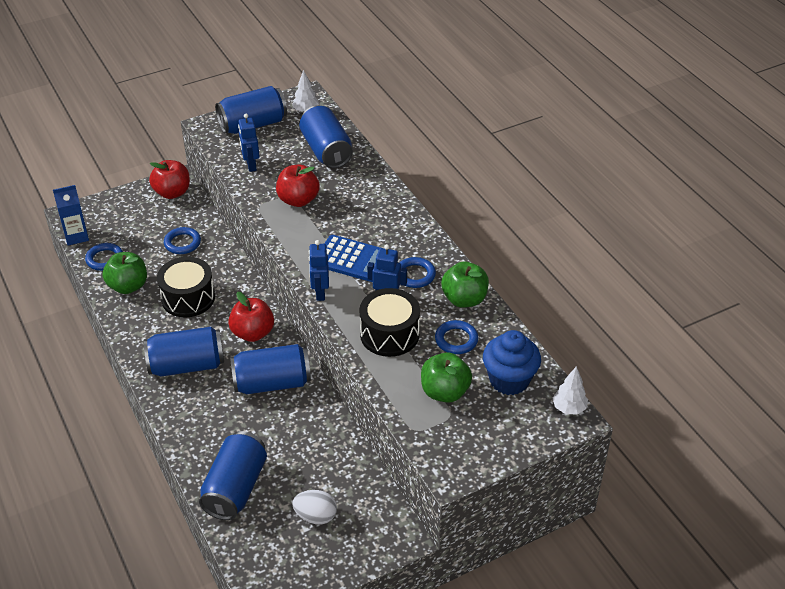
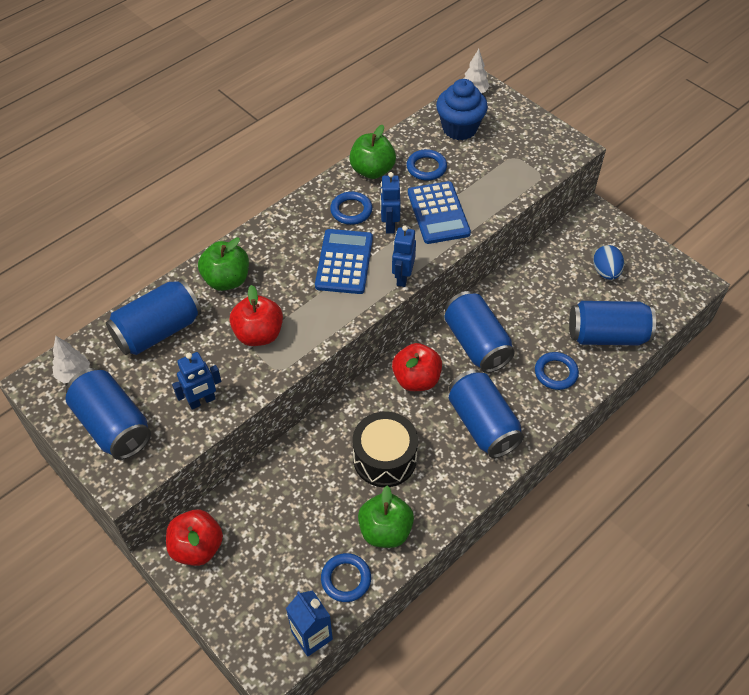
camera: 105 degrees left, 10 degrees up
(182, 243) = (293, 498): blue ring -> blue ring (556, 373)
(316, 516) = (605, 272): white egg -> blue egg
(320, 293) = (402, 277): blue robot -> blue robot turned 120 degrees clockwise
(389, 334) = (438, 213): black drum -> blue calculator
(444, 392) = (491, 165): green apple -> green apple (227, 280)

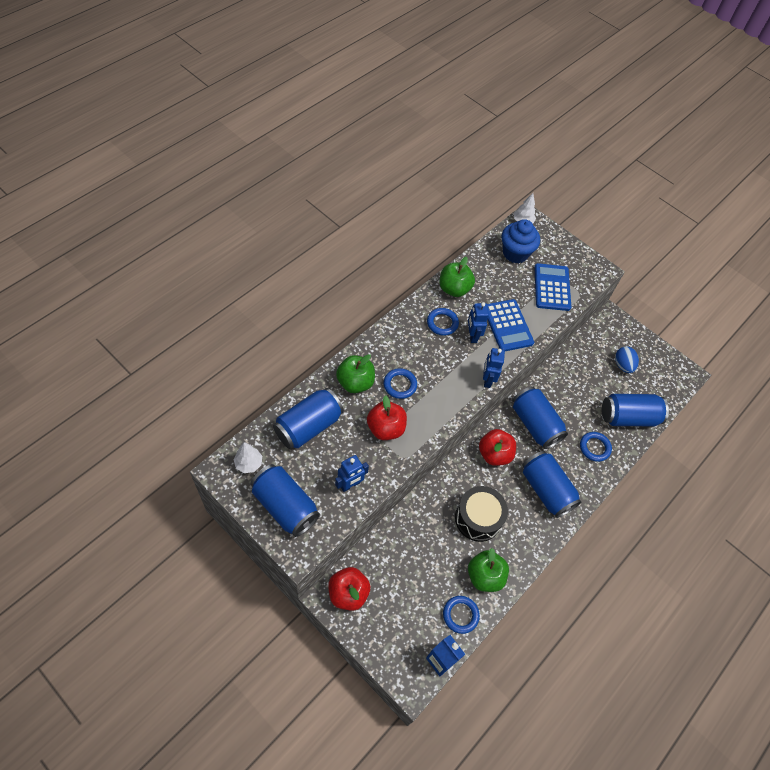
camera: 10 degrees left, 5 degrees up
(344, 262) = (442, 367): blue calculator -> blue calculator (552, 287)
(426, 167) = (494, 286): blue ring -> blue ring (400, 385)

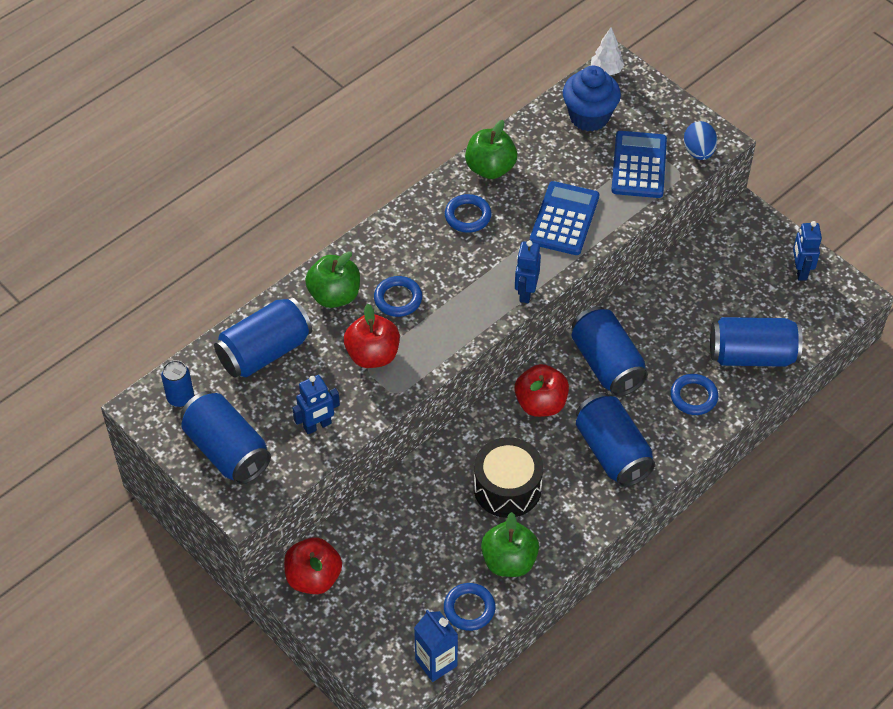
camera: 10 degrees right, 5 degrees down
(248, 463) = (180, 398): white tree -> blue can
(472, 335) = (510, 233): blue robot -> blue robot (800, 271)
(507, 325) = (564, 219): blue calculator -> blue calculator turned 150 degrees counterclockwise
(623, 365) = (754, 283): blue egg -> blue egg (698, 152)

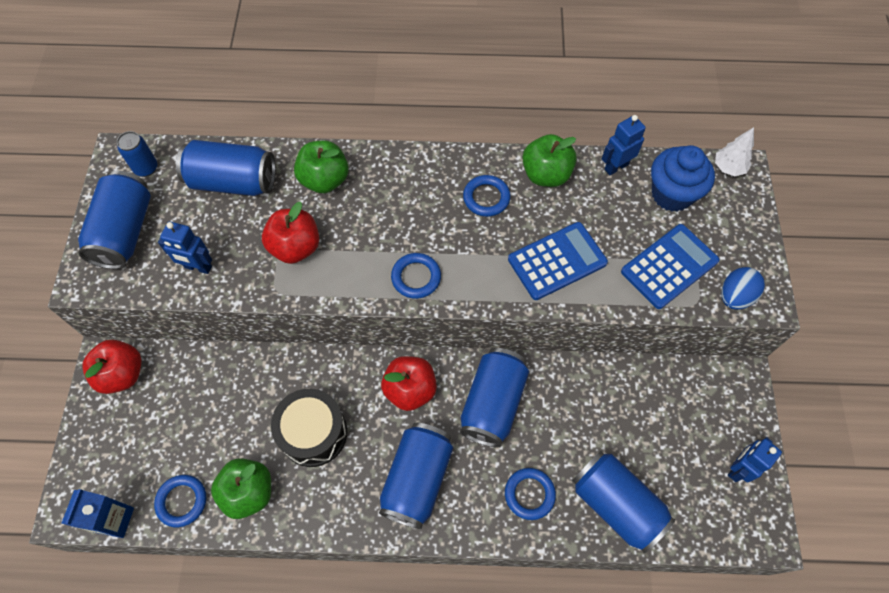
camera: 45 degrees right, 10 degrees up
(398, 299) = (363, 219): blue ring -> blue ring (416, 277)
(525, 292) = (458, 295): blue robot -> blue robot (616, 166)

